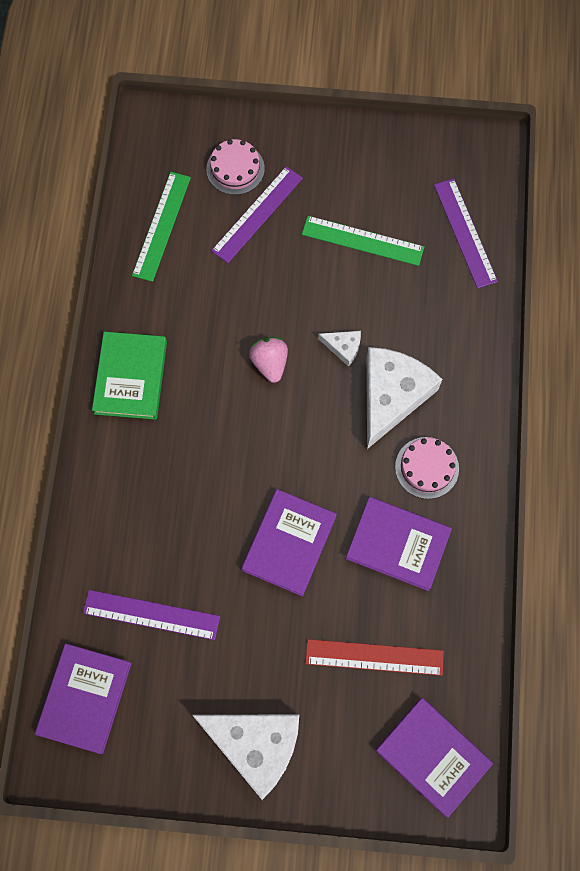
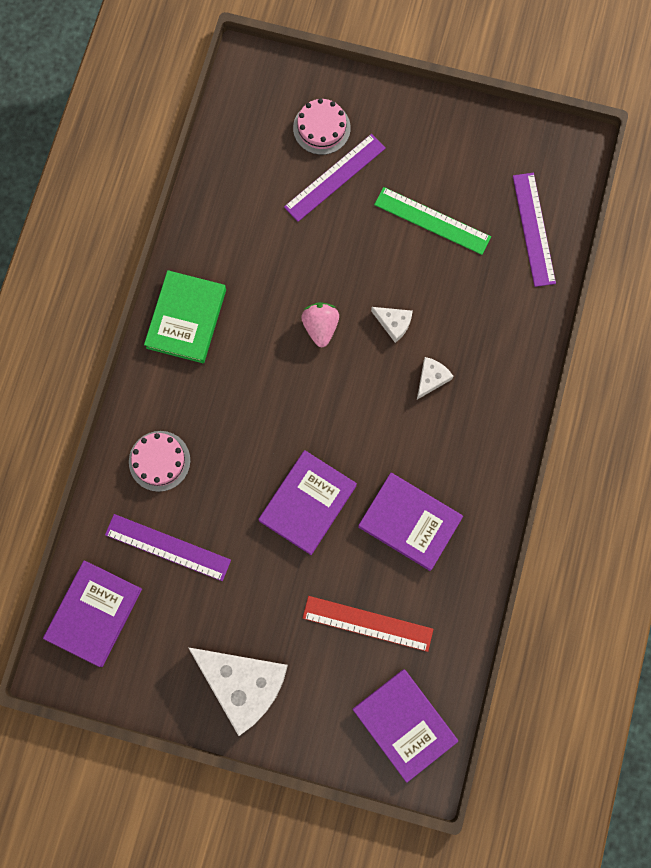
camera: 10 degrees right, 5 degrees up
(162, 226) = (240, 174): green ruler -> none
(392, 396) = (431, 378): white cheese -> white cheese, size x0.45
(427, 467) = (451, 453): pink cake -> pink cake (159, 461)

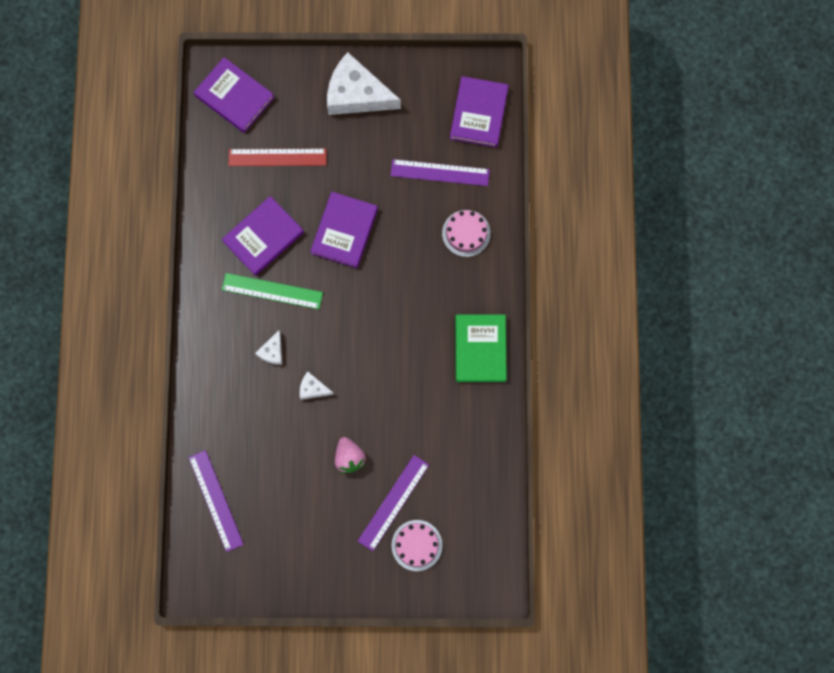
camera: 165 degrees right, 0 degrees up
(320, 327) = (371, 370): pink strawberry -> pink strawberry (349, 457)
(410, 522) = (263, 237): purple book -> purple book turned 60 degrees counterclockwise
(432, 221) = (302, 485): green ruler -> green ruler (272, 291)

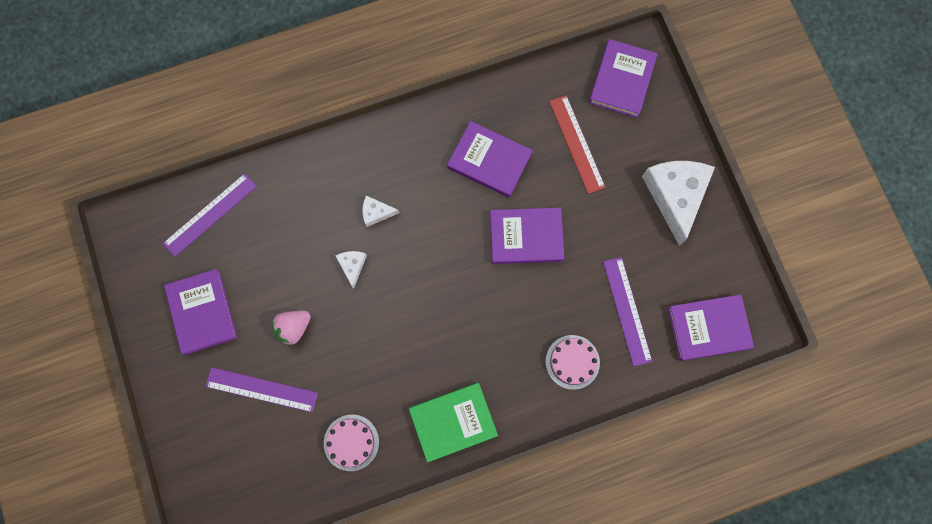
camera: 70 degrees right, 0 degrees up
(272, 291) = (438, 190): green ruler -> none
(304, 534) = (202, 312): none -> purple book
(416, 545) = (225, 429): pink cake -> pink cake (351, 442)

